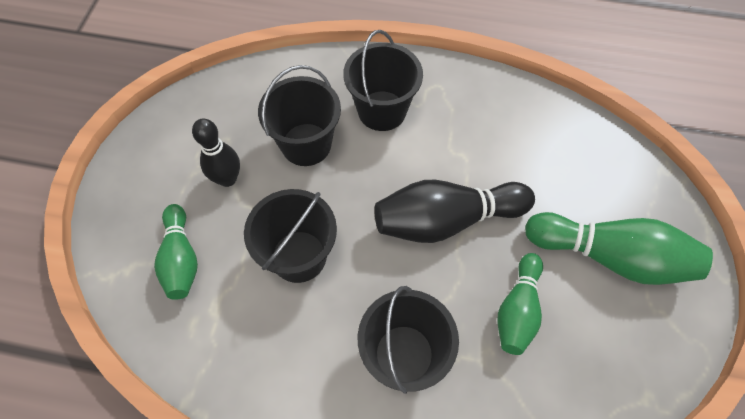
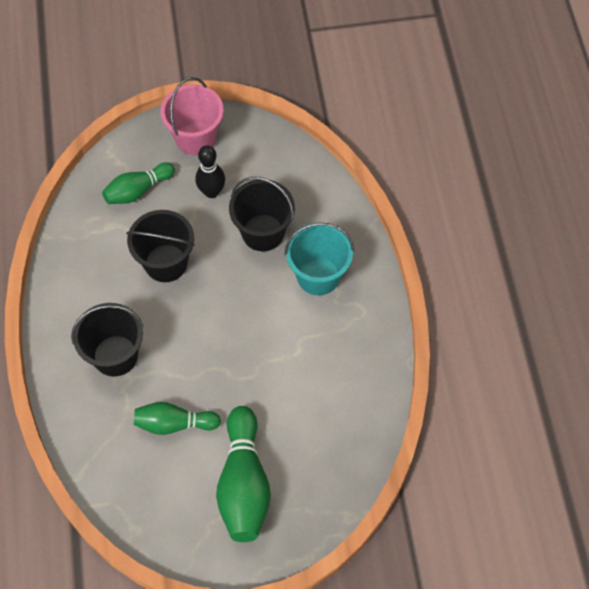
camera: 70 degrees right, 0 degrees up
(145, 174) = (195, 138): none -> pink bucket
(382, 111) = (318, 276): black bucket -> turquoise bucket
(446, 220) = (232, 354): black bowling pin -> none

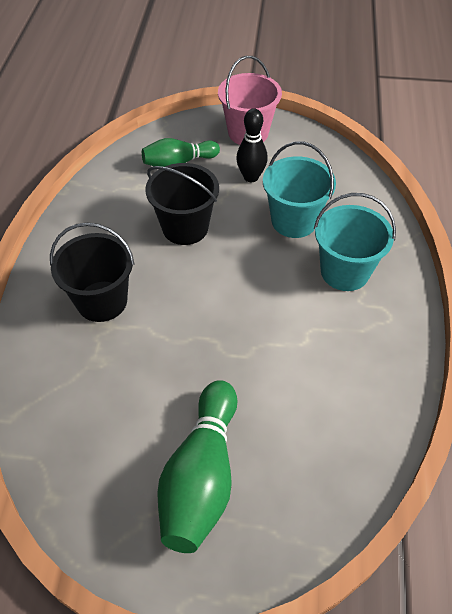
camera: 15 degrees right, 10 degrees down
(174, 423) = (141, 386): green bowling pin -> none
(263, 232) = (294, 221): black bucket -> turquoise bucket

